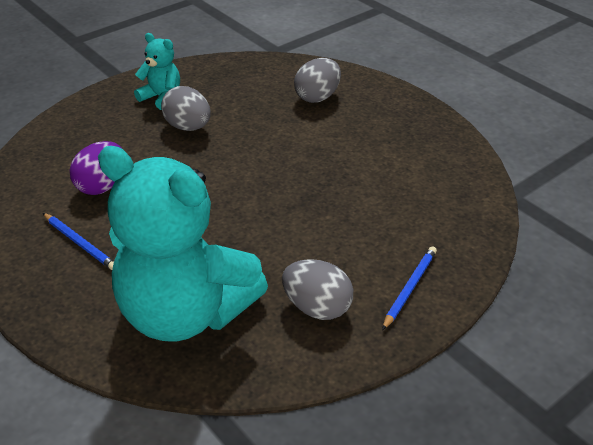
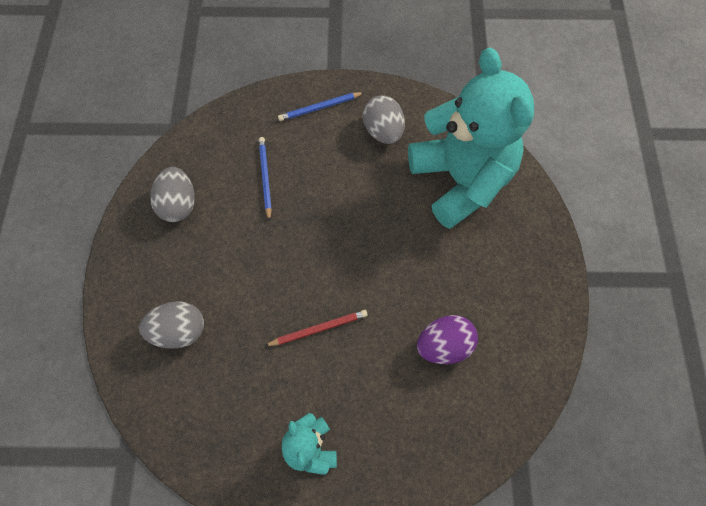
camera: 140 degrees left, 25 degrees up
(80, 243) = (495, 289): blue pencil -> blue pencil (265, 178)
(188, 127) = (322, 376): grey egg -> grey egg (178, 205)
(217, 145) = (318, 329): none -> red pencil

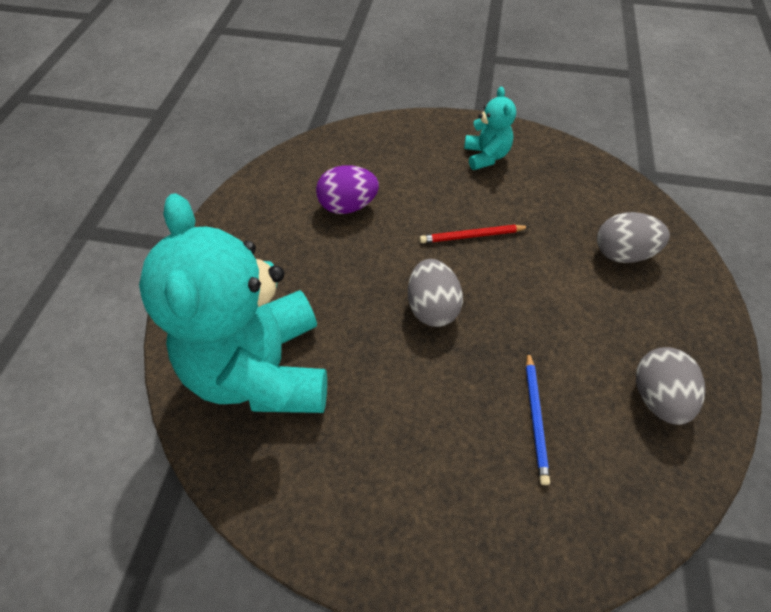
camera: 170 degrees left, 10 degrees down
(320, 108) = (445, 534): blue pencil -> none
(383, 131) = (348, 467): grey egg -> grey egg (432, 307)

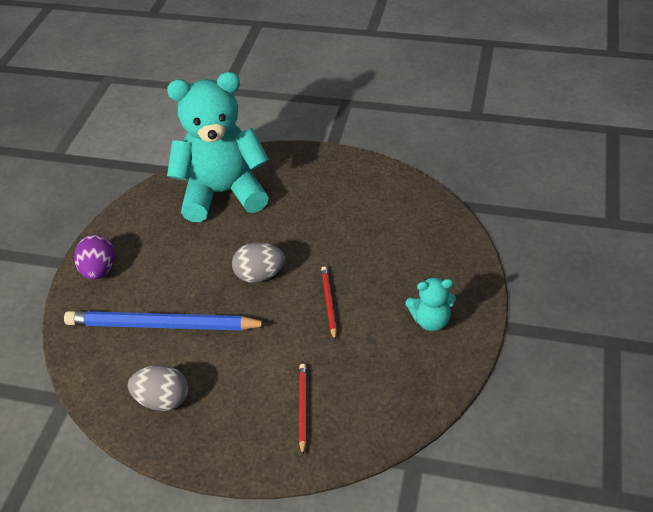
camera: 95 degrees right, 10 degrees down
(348, 206) = (365, 227): purple egg -> purple egg (99, 271)
(535, 418) = (162, 325): blue pencil -> blue pencil, size x2.13
(622, 253) = (302, 408): grey egg -> red pencil

